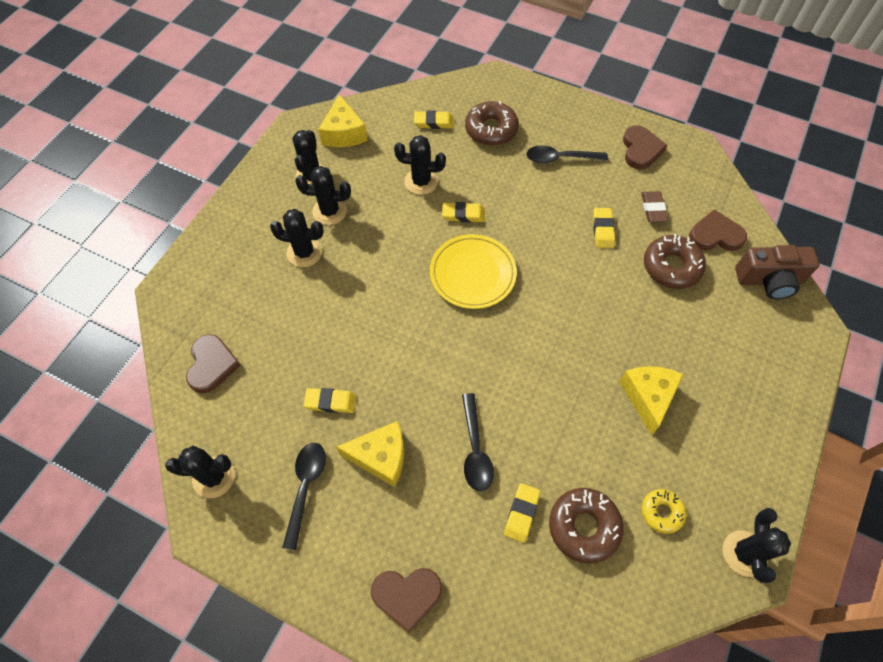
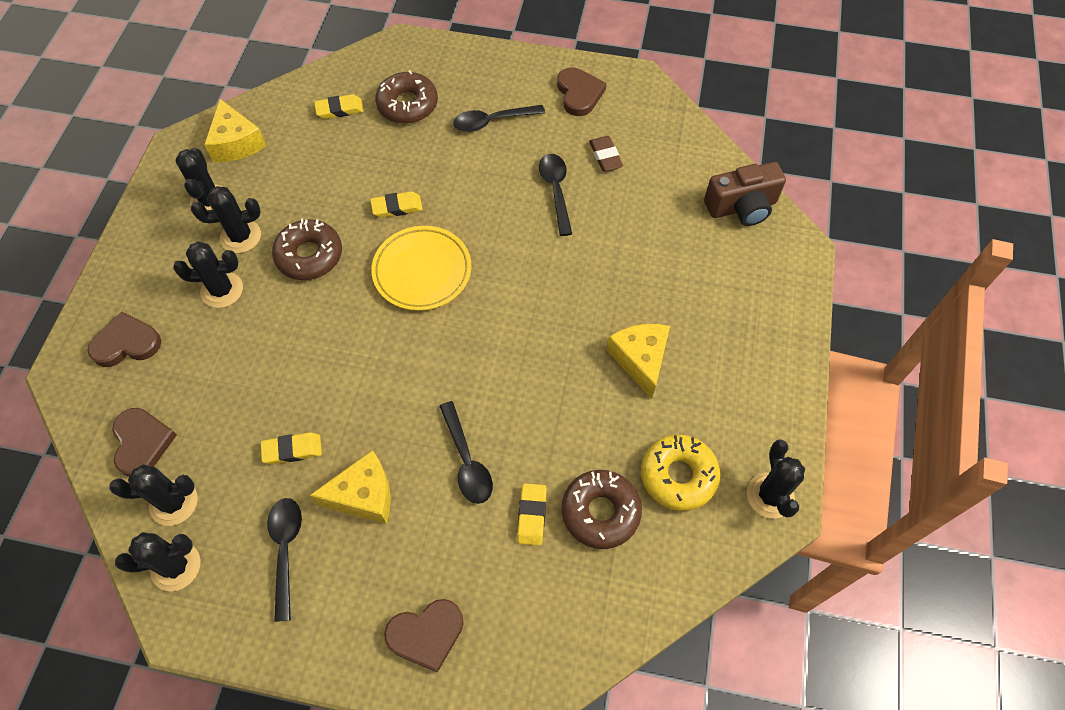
camera: 15 degrees left, 0 degrees up
(421, 182) = (340, 180): black cactus -> black cactus (174, 502)
(603, 230) = (556, 191): yellow eraser -> black spoon
(661, 512) = (678, 476): yellow donut -> yellow donut, size x1.65
(671, 267) = (637, 215): brown donut -> brown donut (309, 255)
(715, 235) = (677, 171): brown heart -> brown heart (126, 343)

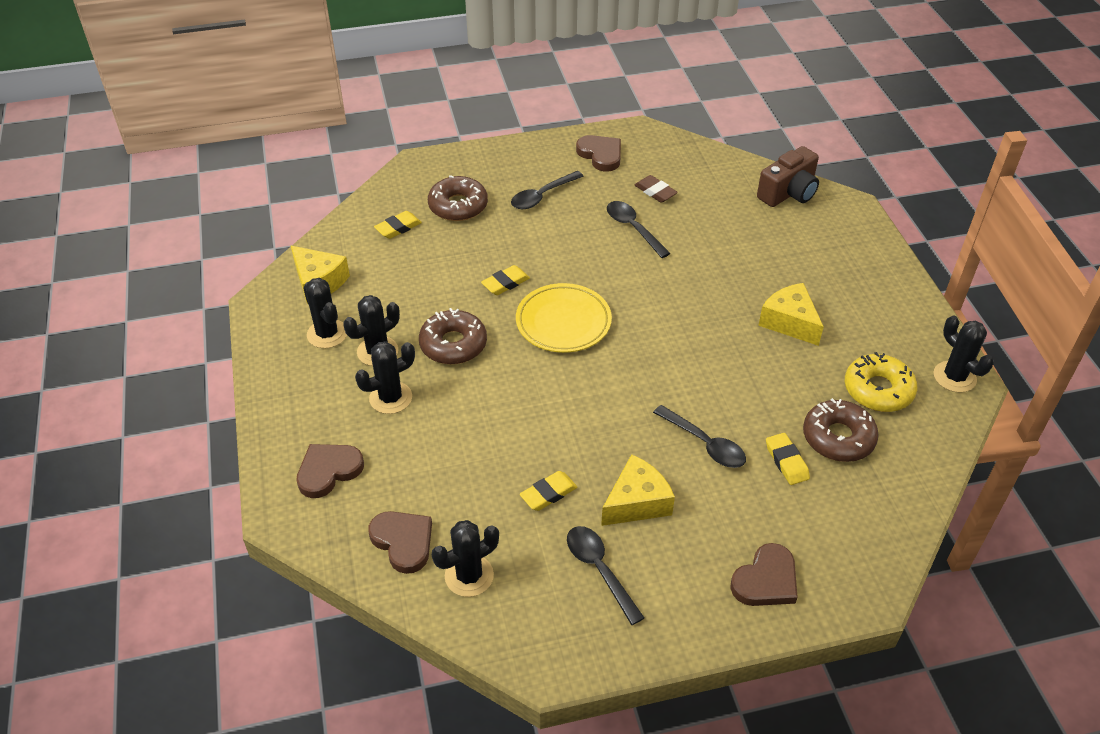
camera: 25 degrees left, 15 degrees down
(176, 566) = (508, 623): black cactus -> none

